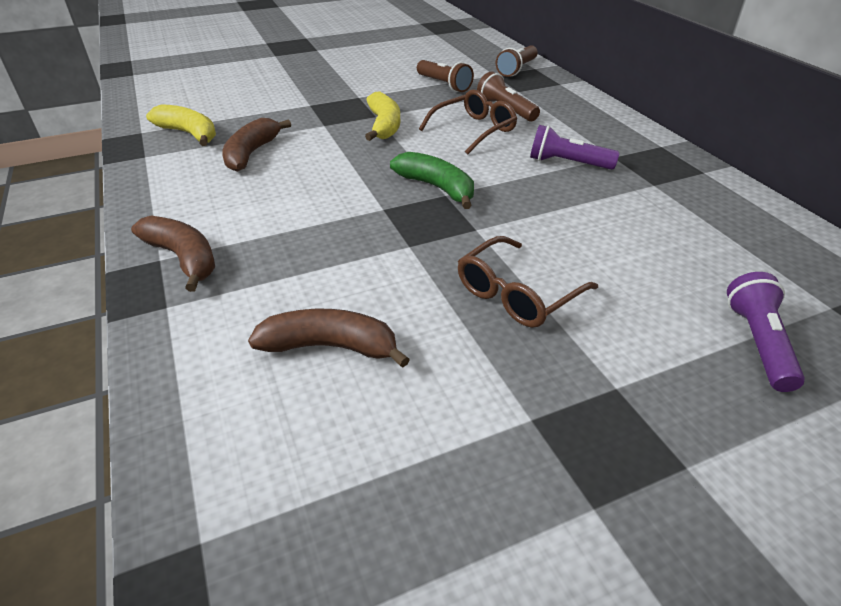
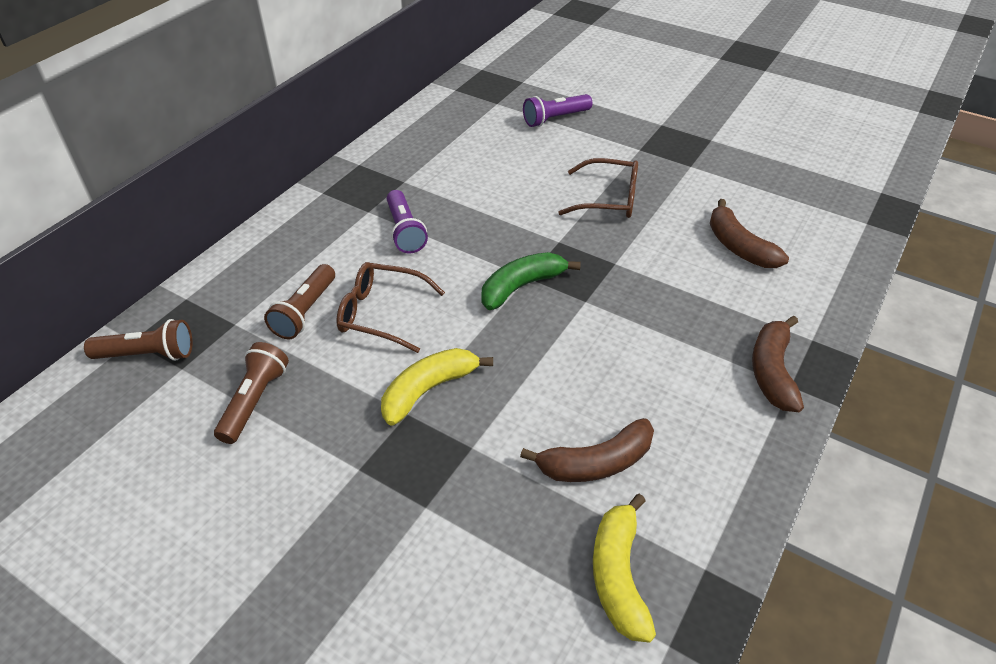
camera: 125 degrees left, 5 degrees up
(437, 187) = (521, 286): green banana -> green banana turned 45 degrees clockwise

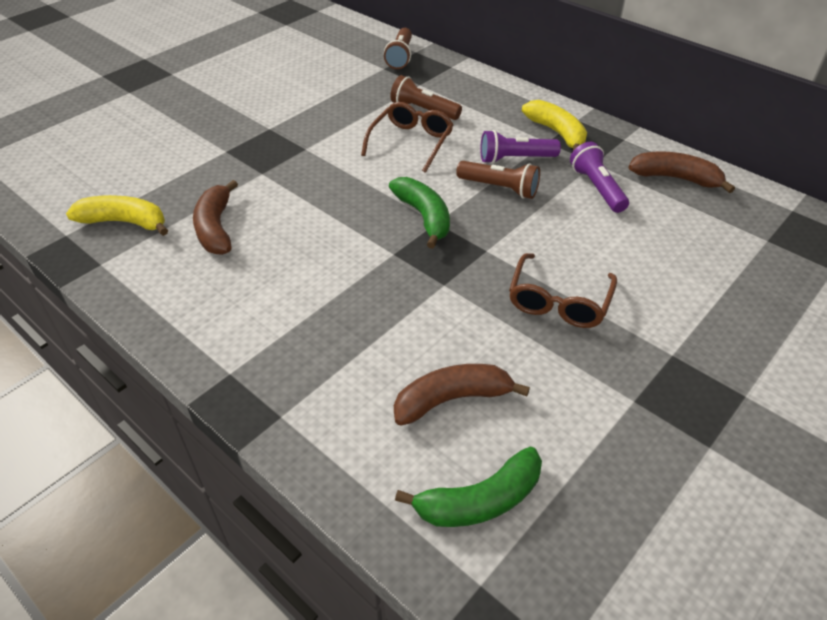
camera: 100 degrees right, 0 degrees up
(254, 401) = (344, 92): brown flashlight -> brown flashlight (500, 188)
(428, 390) = (323, 158): yellow banana -> yellow banana (557, 133)
(555, 119) = (738, 285): purple flashlight -> purple flashlight (596, 188)
(772, 371) = (253, 364): brown banana -> brown banana (675, 178)
(812, 227) = (480, 500): none -> green banana

